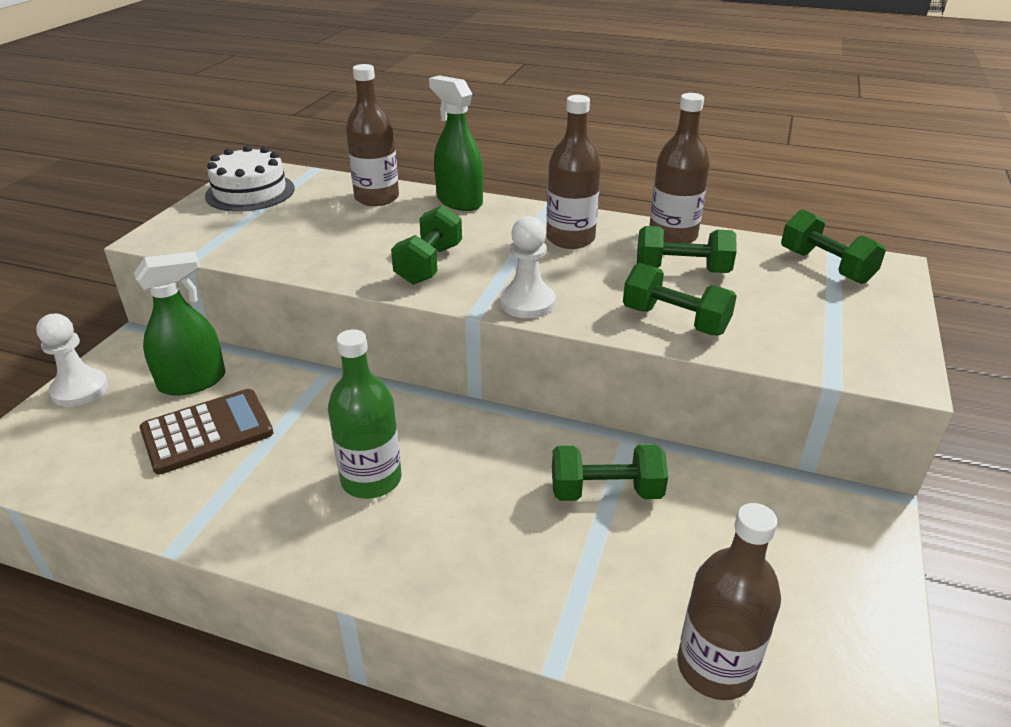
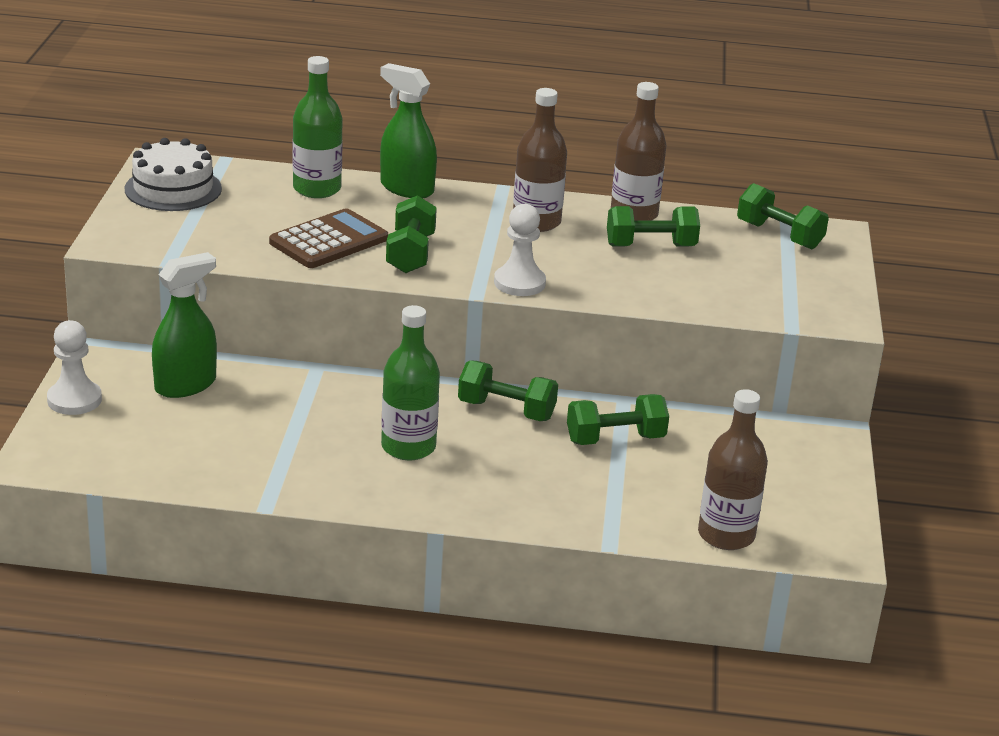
camera: 15 degrees left, 5 degrees down
(207, 432) = (232, 424): brown calculator -> brown calculator (329, 241)
(377, 198) = (317, 189): brown bottle -> green bottle
(675, 320) = (655, 290): green dumbbell -> green dumbbell (506, 410)

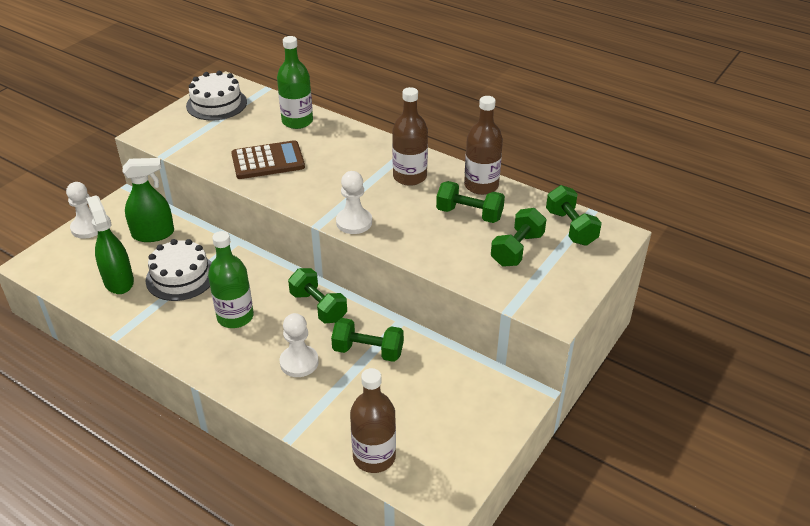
camera: 30 degrees right, 10 degrees up
(283, 423) = (181, 277): none -> white cake
(406, 188) = (351, 133): green spray bottle -> green spray bottle (118, 281)
(410, 254) = (307, 182): green dumbbell -> green dumbbell (517, 249)
(542, 472) = (299, 362): none -> white pawn

